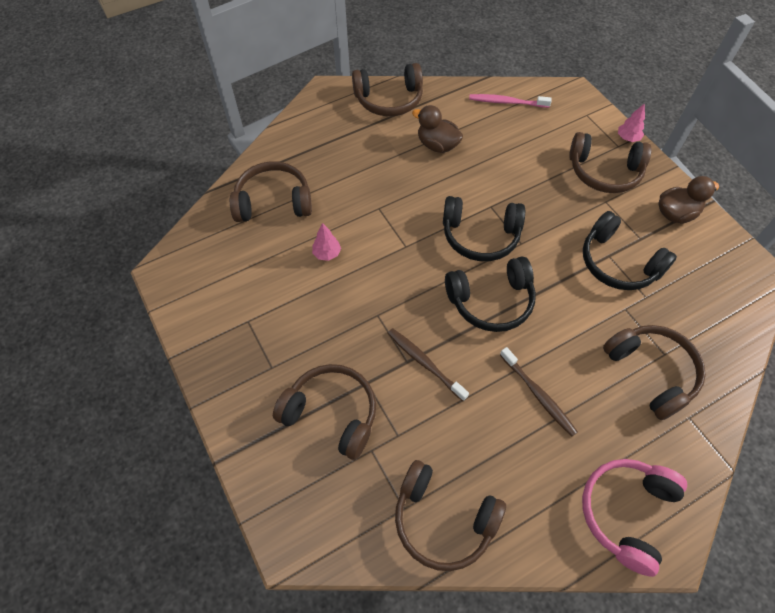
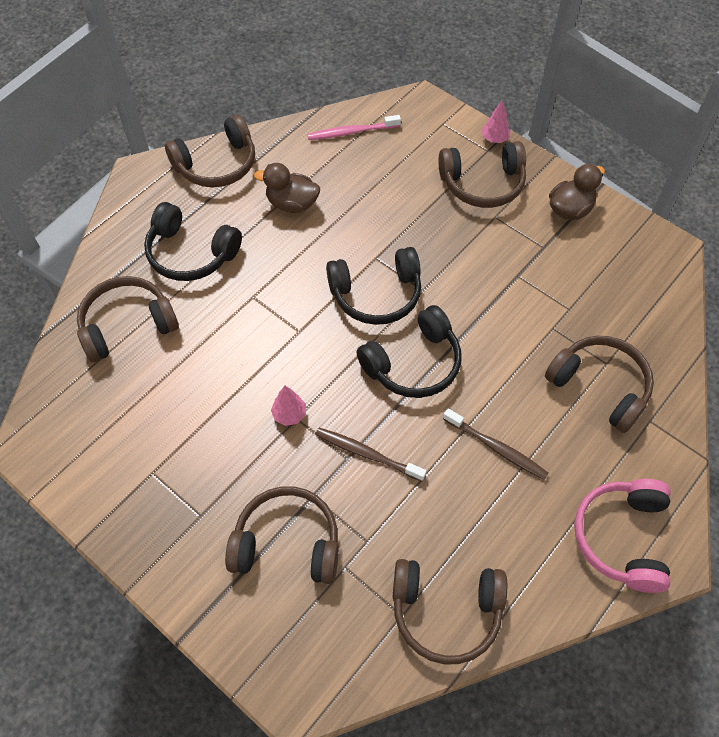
camera: 20 degrees left, 0 degrees up
(327, 254) = (213, 367): pink tree -> pink tree (289, 414)
(618, 263) = (529, 280): black headphones -> black headphones (191, 253)

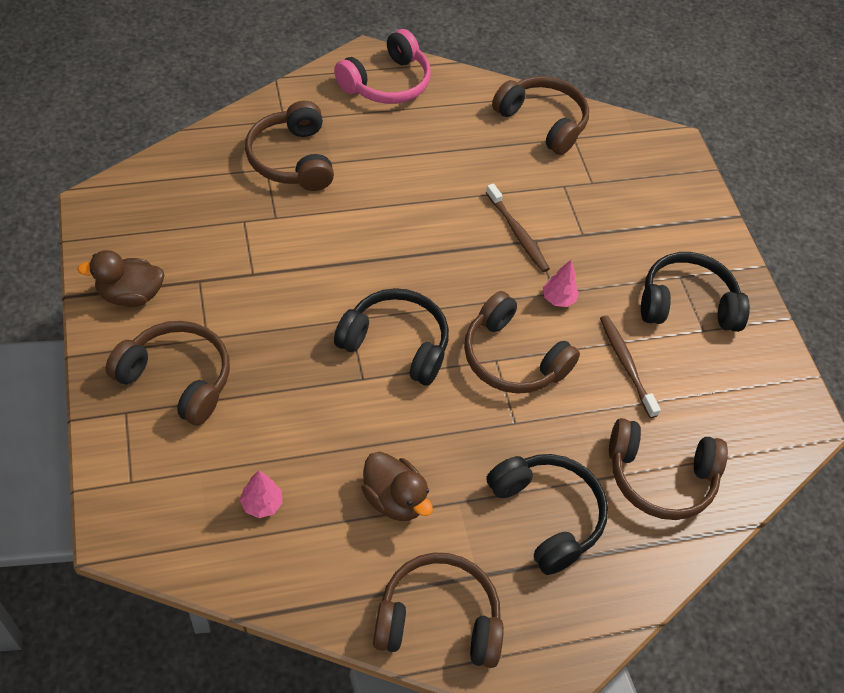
camera: 150 degrees left, 5 degrees down
(287, 543) = (624, 220): brown headphones -> brown headphones (512, 358)
(351, 132) = (243, 548): pink toothbrush -> none
(413, 363) = (419, 268): black headphones -> black headphones (687, 304)
(494, 139) = (102, 420): pink tree -> pink tree (262, 504)
(497, 448) = (415, 175): brown toothbrush -> brown toothbrush (626, 364)

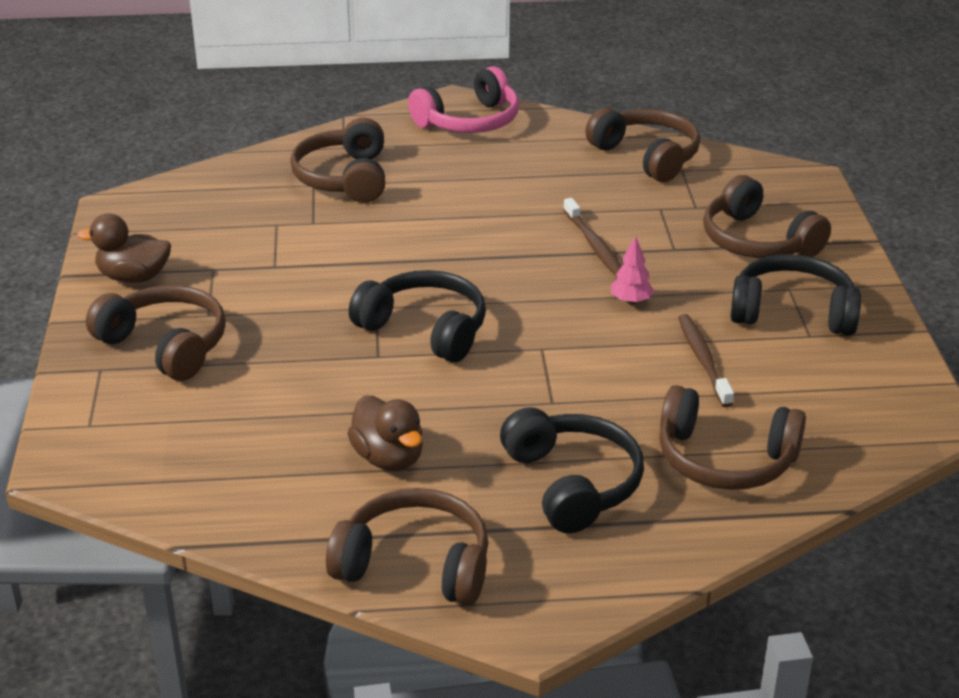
camera: 15 degrees right, 20 degrees down
(262, 504) = (232, 452): pink tree -> none
(512, 358) = (562, 348): brown headphones -> brown headphones (757, 241)

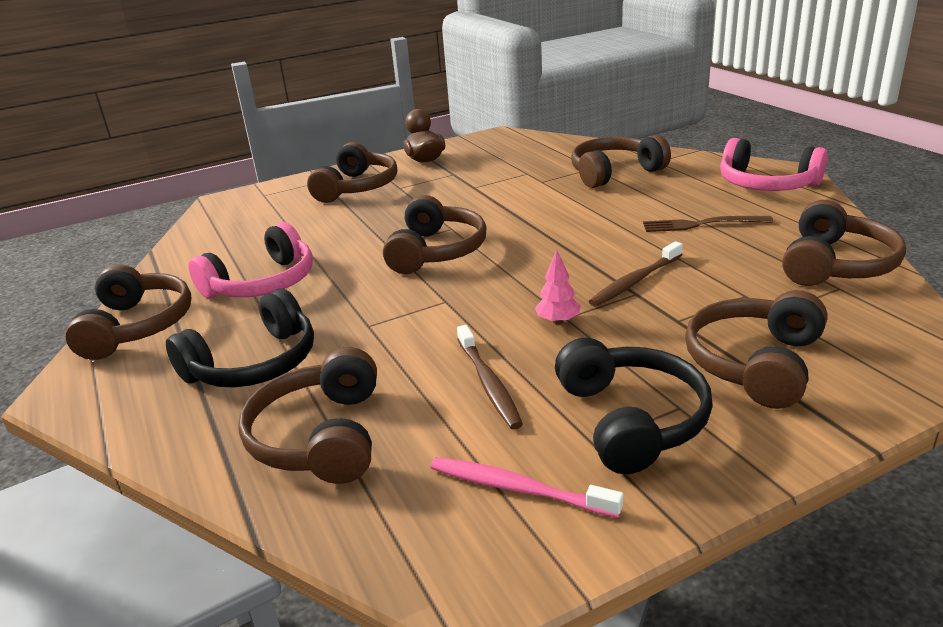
camera: 70 degrees right, 5 degrees down
(388, 458) = (262, 283): brown duck -> pink headphones
(425, 329) = (436, 251): black headphones -> brown headphones
(518, 179) = (702, 224): none -> brown fork
(703, 360) = (488, 383): brown toothbrush -> brown toothbrush turned 105 degrees clockwise
(842, 380) = (517, 488): none -> pink toothbrush

